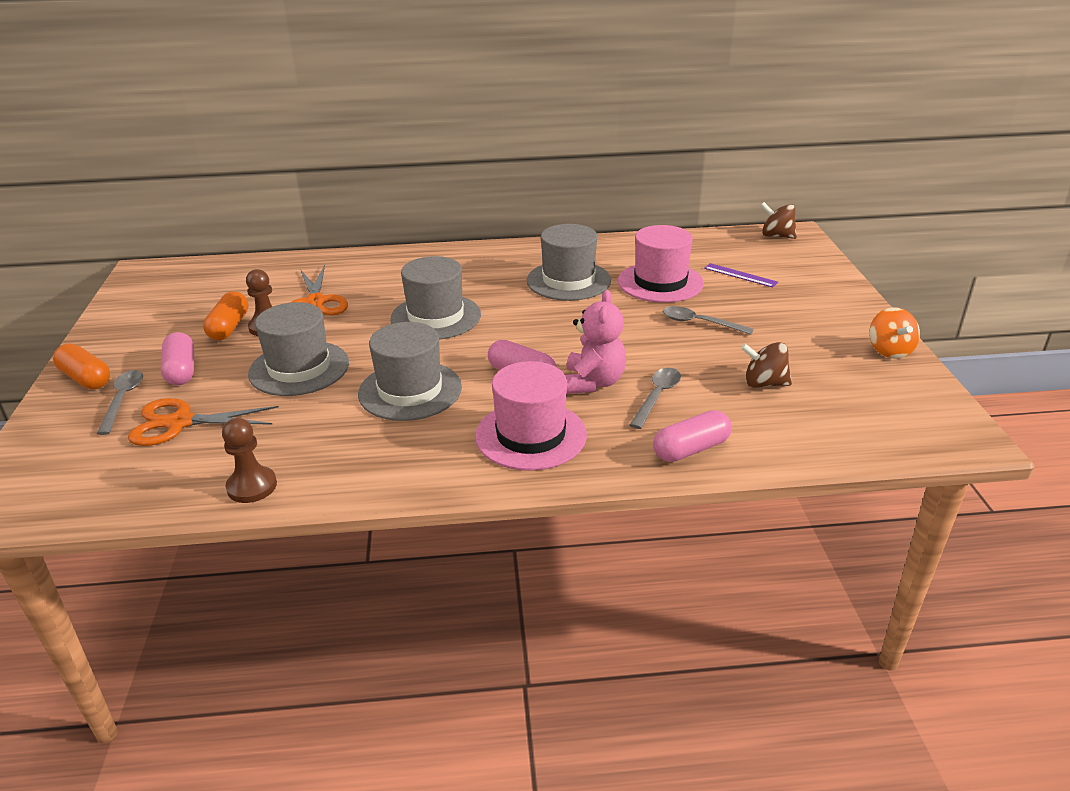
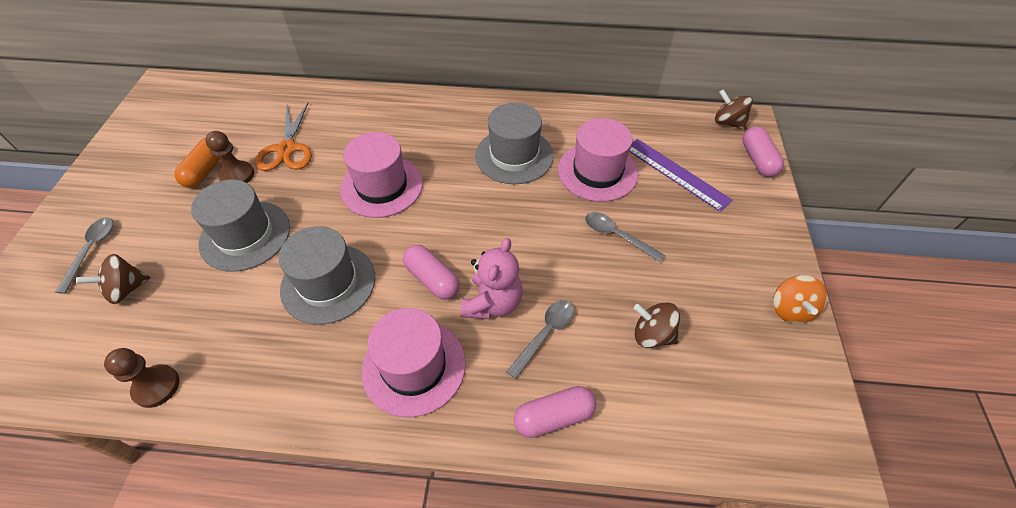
camera: 10 degrees right, 20 degrees up
(86, 378) = (72, 217): orange capsule -> none
(180, 423) = (126, 289): orange scissors -> brown spinning top
(181, 370) = (149, 221): pink capsule -> pink capsule (757, 160)
(436, 317) = (382, 186): grey hat -> pink hat
(740, 275) = (676, 174): purple ruler -> purple ruler, size x1.65

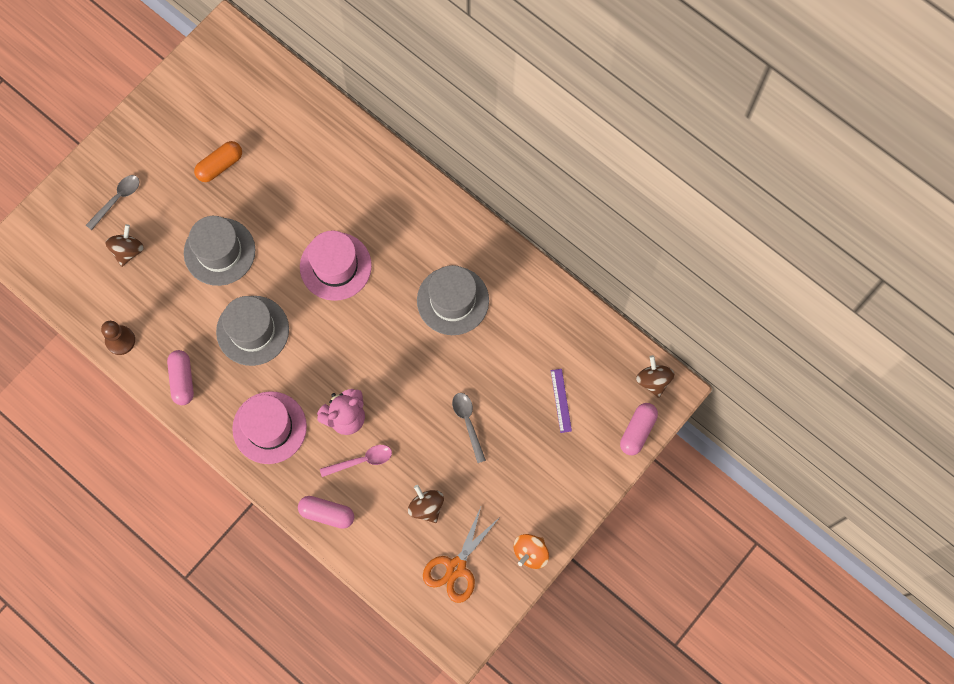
camera: 35 degrees right, 20 degrees up
(126, 289) = (128, 250): brown spinning top -> brown spinning top turned 105 degrees clockwise
(237, 175) = (239, 186): brown pawn -> none
(287, 149) = (288, 180): orange scissors -> orange scissors (456, 567)
(432, 279) = (319, 372): pink capsule -> pink capsule (182, 380)
(545, 334) = (361, 461): grey spoon -> pink spoon
(597, 171) = (503, 358): pink hat -> none
(676, 174) = (561, 400): purple ruler -> purple ruler, size x0.60

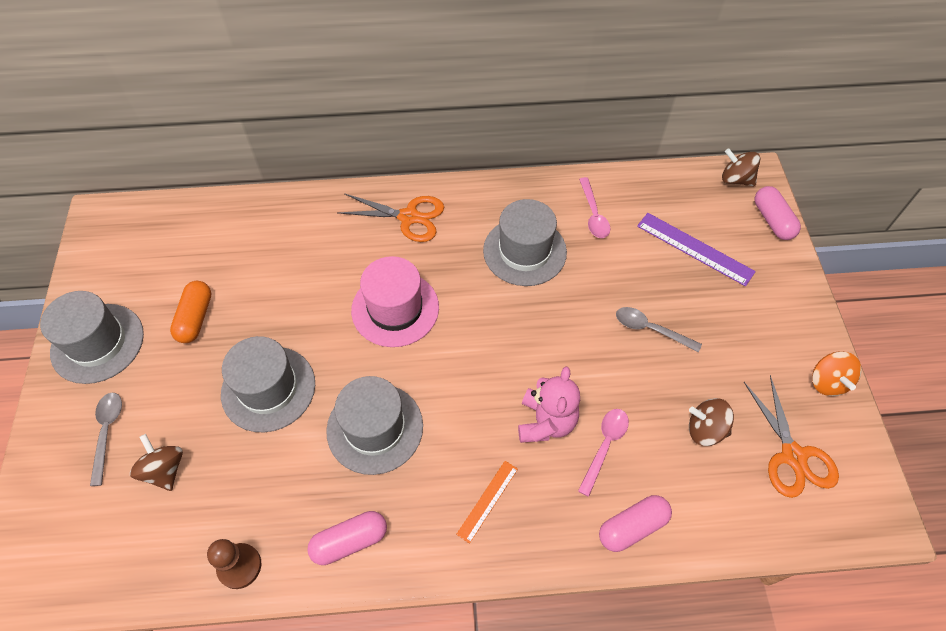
camera: 45 degrees left, 15 degrees down
(155, 133) = (97, 343): none -> grey hat
(182, 380) = (350, 541): pink capsule -> pink capsule turned 60 degrees counterclockwise
(269, 427) = (487, 501): pink hat -> orange ruler
(408, 208) = (408, 217): none -> orange scissors
(526, 316) = (593, 214): none -> pink spoon
(561, 400) = (694, 248): purple ruler -> purple ruler, size x1.65

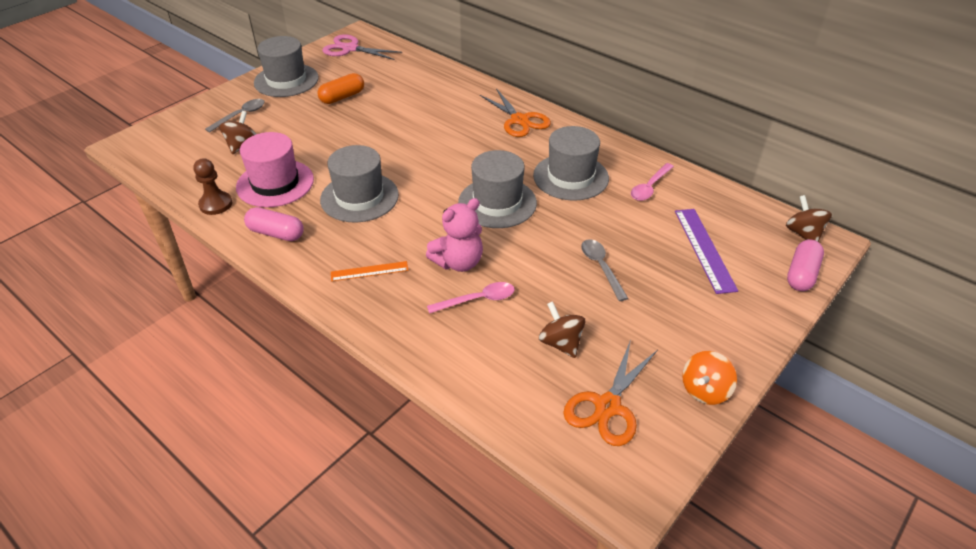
camera: 45 degrees right, 15 degrees down
(117, 245) = (350, 49): none -> pink scissors
(268, 388) = (333, 146): grey hat -> grey hat (497, 203)
(395, 309) = (449, 155): pink hat -> pink hat (275, 183)
(632, 527) = (434, 350): pink capsule -> none

